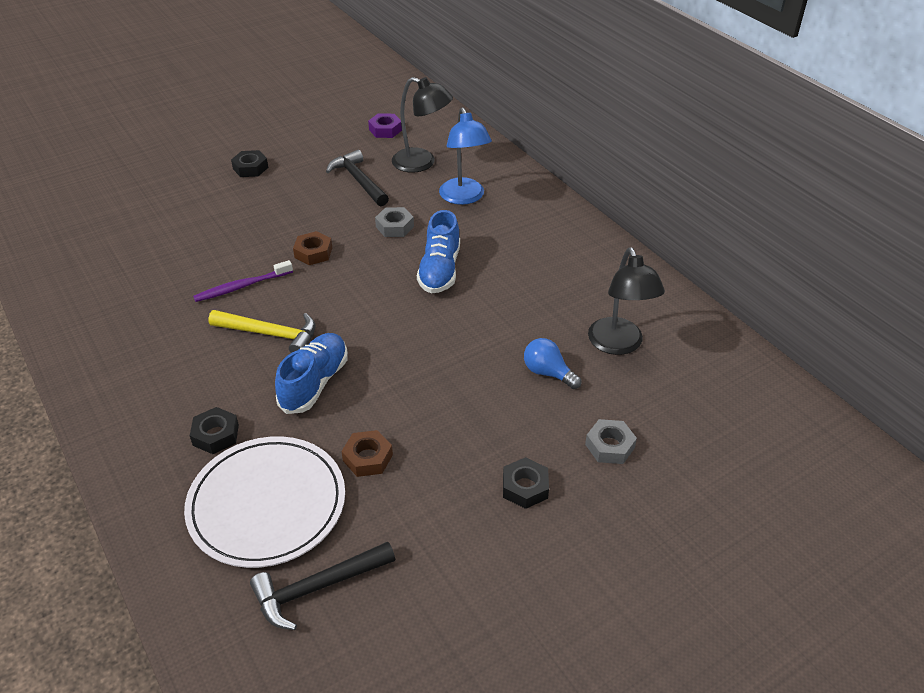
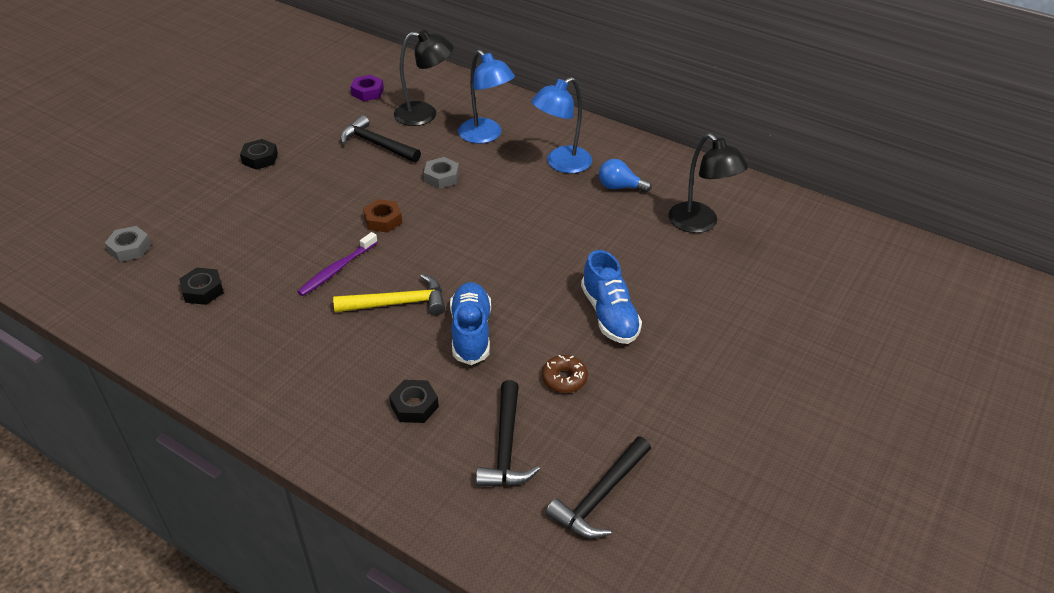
camera: 25 degrees left, 0 degrees up
(267, 504) = (506, 446): white plate -> black hammer
(368, 458) = (564, 379): brown nut -> brown donut
(440, 270) = (510, 204): blue shoe -> blue shoe (609, 315)
(518, 244) = (561, 164): none -> blue lamp
(525, 487) = (707, 358): black nut -> black nut (203, 290)
(548, 373) = (661, 263): blue light bulb -> blue light bulb (620, 187)
(609, 446) = (748, 304): grey nut -> grey nut (130, 248)

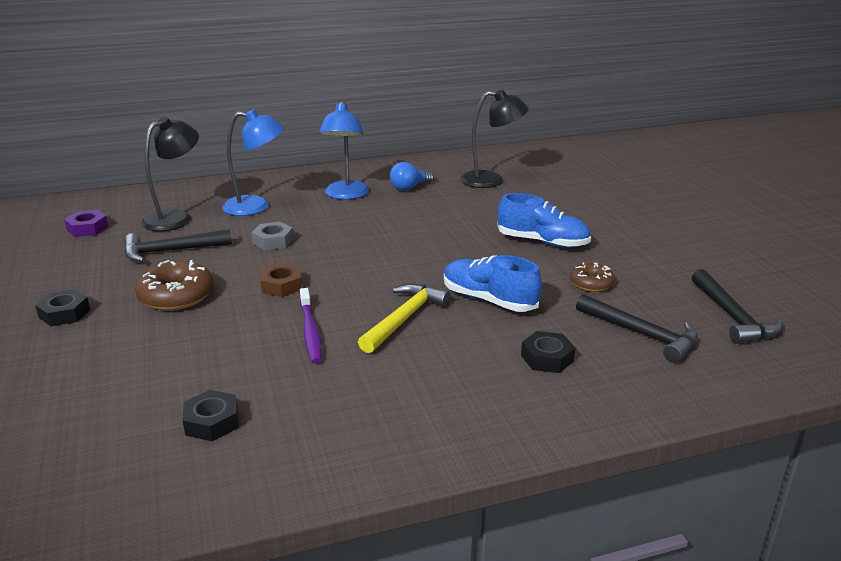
camera: 50 degrees left, 15 degrees down
(130, 248) = (46, 451): grey nut -> none
(323, 185) = (176, 296): none -> brown donut

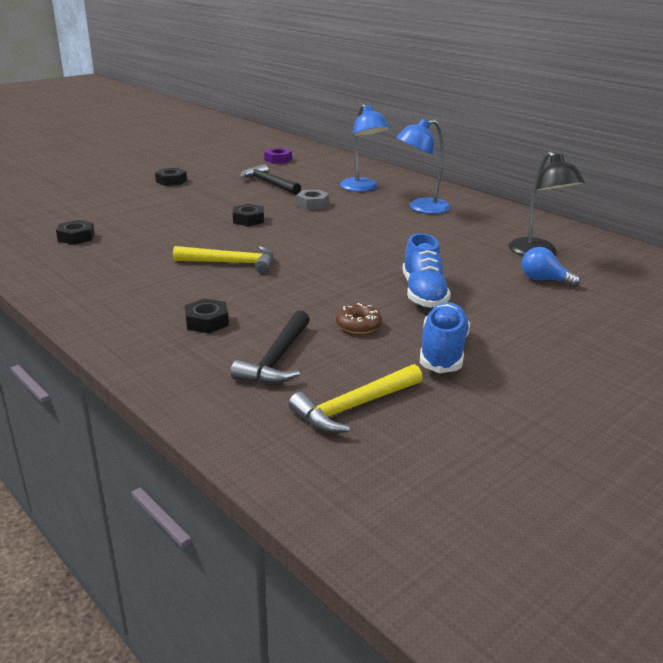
camera: 65 degrees right, 0 degrees up
(175, 218) = (317, 174): black lamp -> none
(176, 296) = (211, 198): brown donut -> none
(281, 285) = (248, 220): brown nut -> black nut
(310, 332) = (192, 239): purple toothbrush -> none
(409, 188) = (469, 225): blue light bulb -> blue light bulb (544, 280)
(489, 300) = (286, 287): blue shoe -> blue shoe (443, 352)
(732, 316) = (354, 407): black hammer -> yellow hammer

